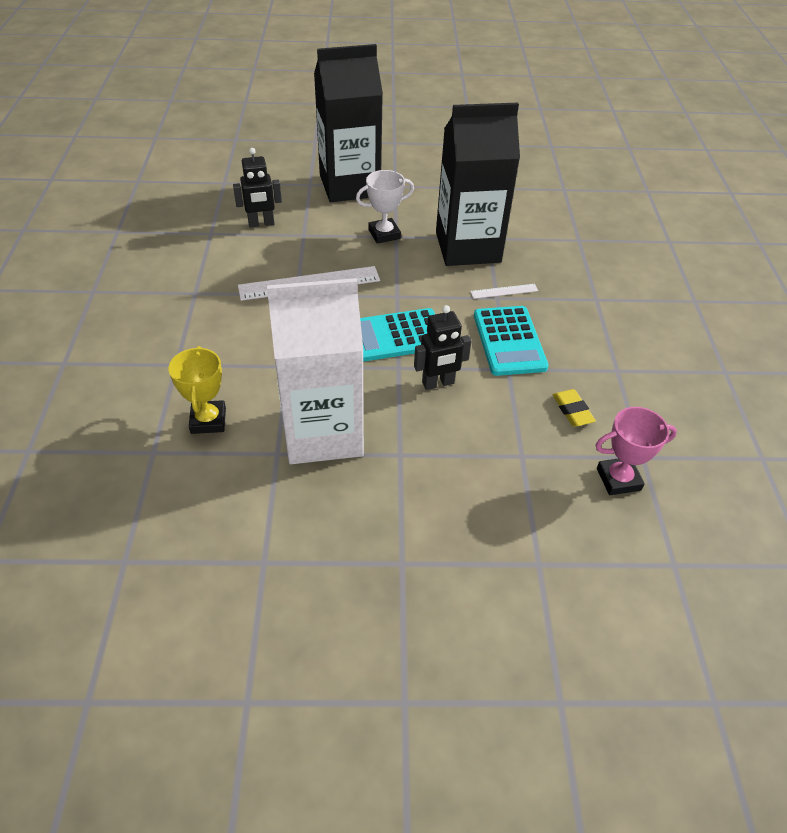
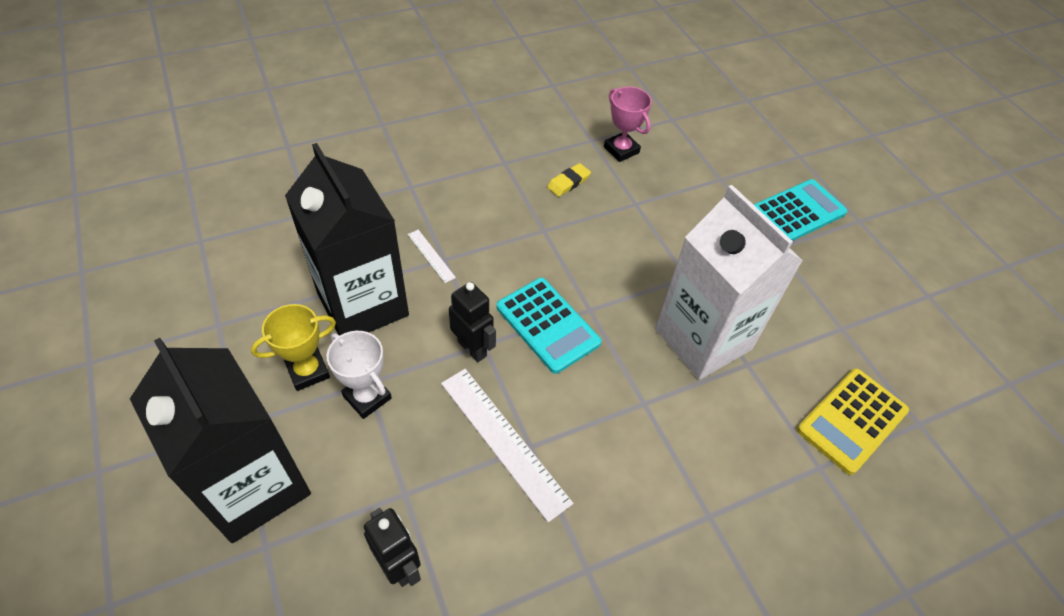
camera: 115 degrees left, 5 degrees up
(170, 503) = (852, 420): none -> yellow calculator
(208, 420) = (754, 439): yellow trophy -> yellow trophy (308, 371)
(438, 383) = (592, 274): black robot -> black robot (472, 348)
(509, 341) = (506, 236): turquoise calculator -> turquoise calculator (797, 212)

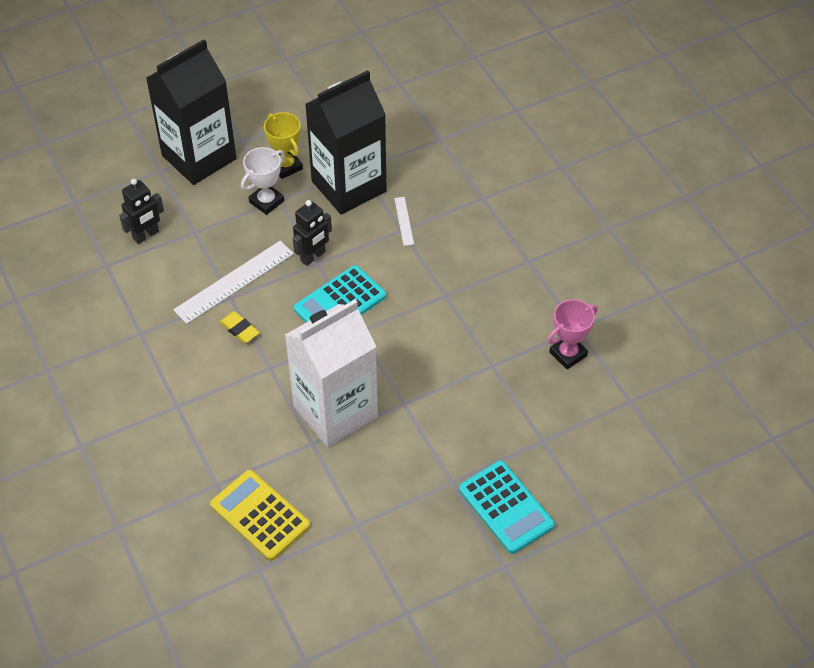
camera: 90 degrees right, 0 degrees up
(431, 255) = (404, 221): white ruler -> white ruler turned 60 degrees counterclockwise
(568, 182) = (511, 311): yellow eraser -> yellow eraser (239, 329)

